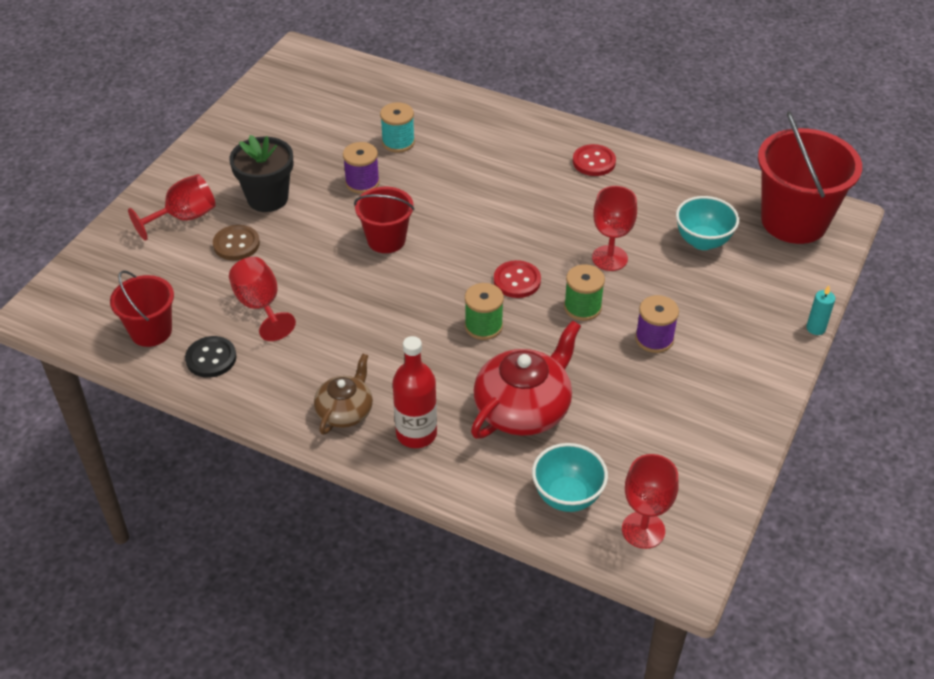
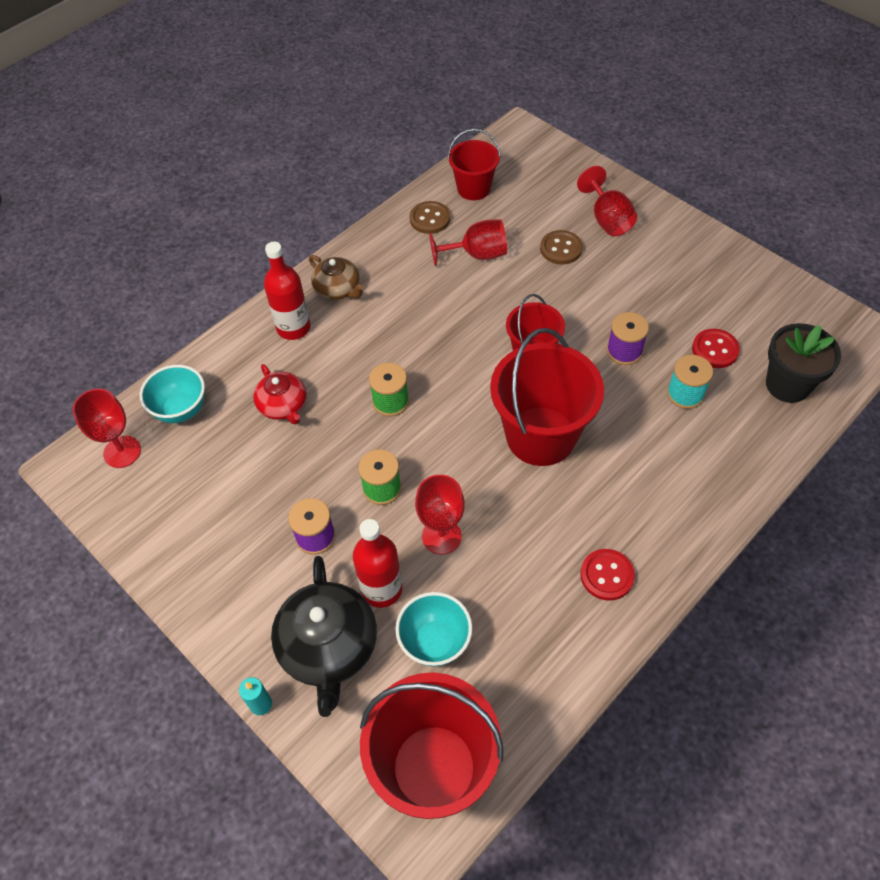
camera: 110 degrees right, 10 degrees up
(211, 358) = (430, 219): black button -> brown button
(267, 198) = (619, 277): black flower pot -> black flower pot (787, 385)
(479, 218) = (540, 436): none -> red bucket
(517, 281) = (439, 444): red button -> red button (715, 350)
(523, 408) = (283, 405): red teapot -> red teapot, size x0.60
(677, 283) = (381, 589): none -> red bottle
(745, 301) = (328, 647): none -> black teapot

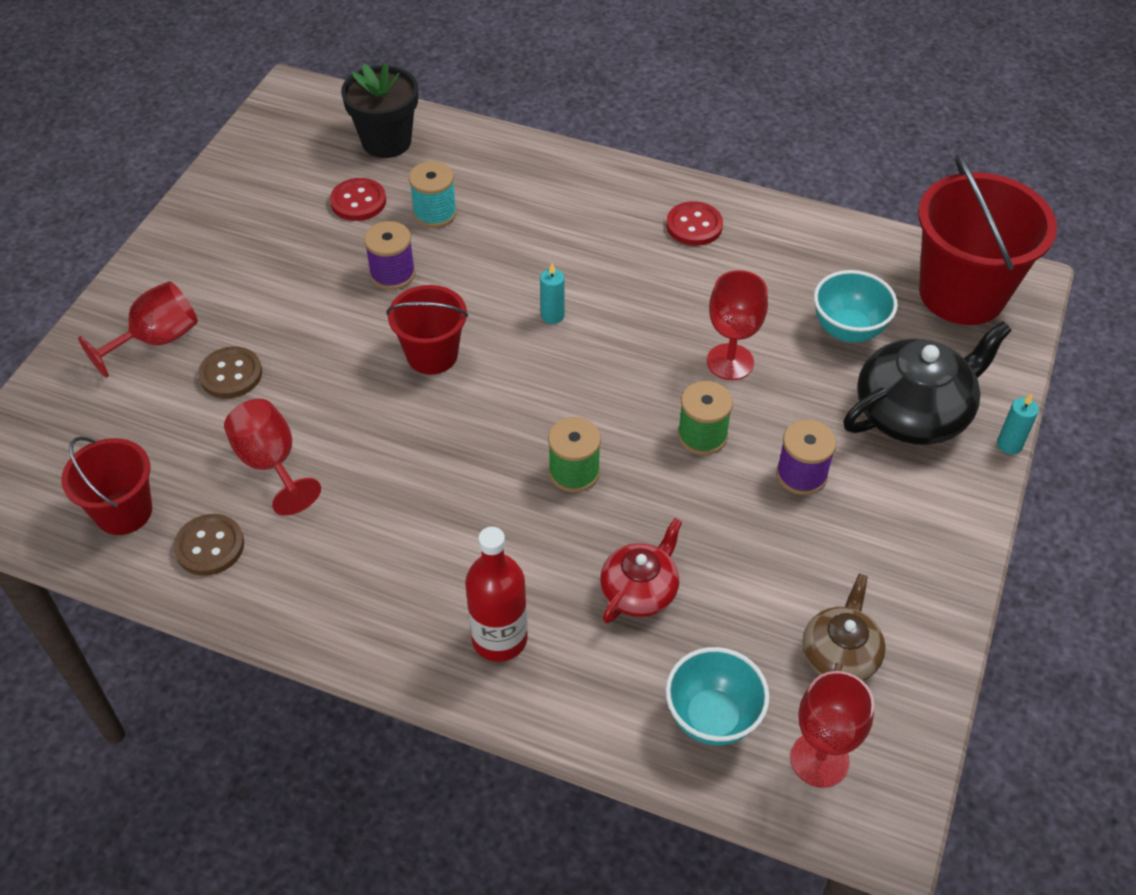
camera: 115 degrees left, 5 degrees down
(338, 289) = (400, 612): brown teapot -> brown teapot (840, 655)
(381, 589) = (822, 391): red bottle -> none
(540, 436) = (552, 316): red bucket -> turquoise candle

